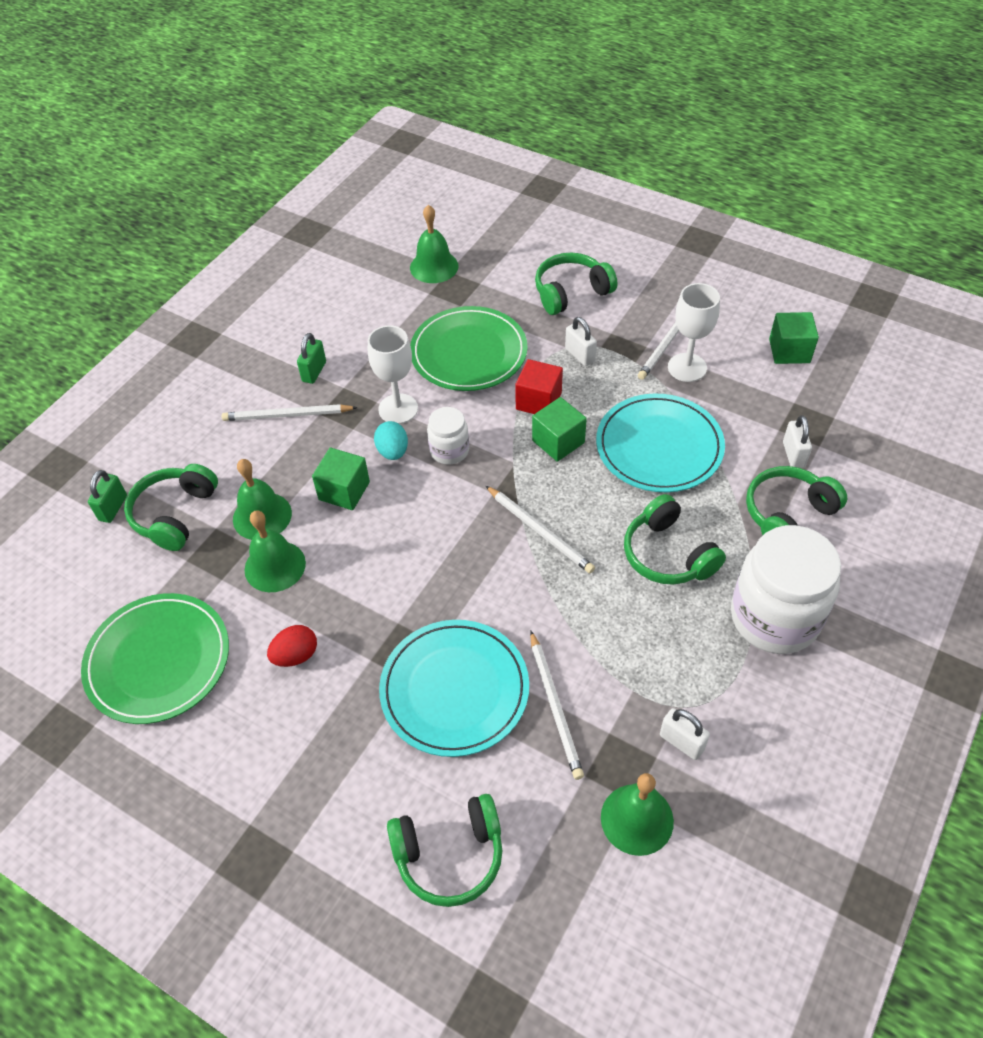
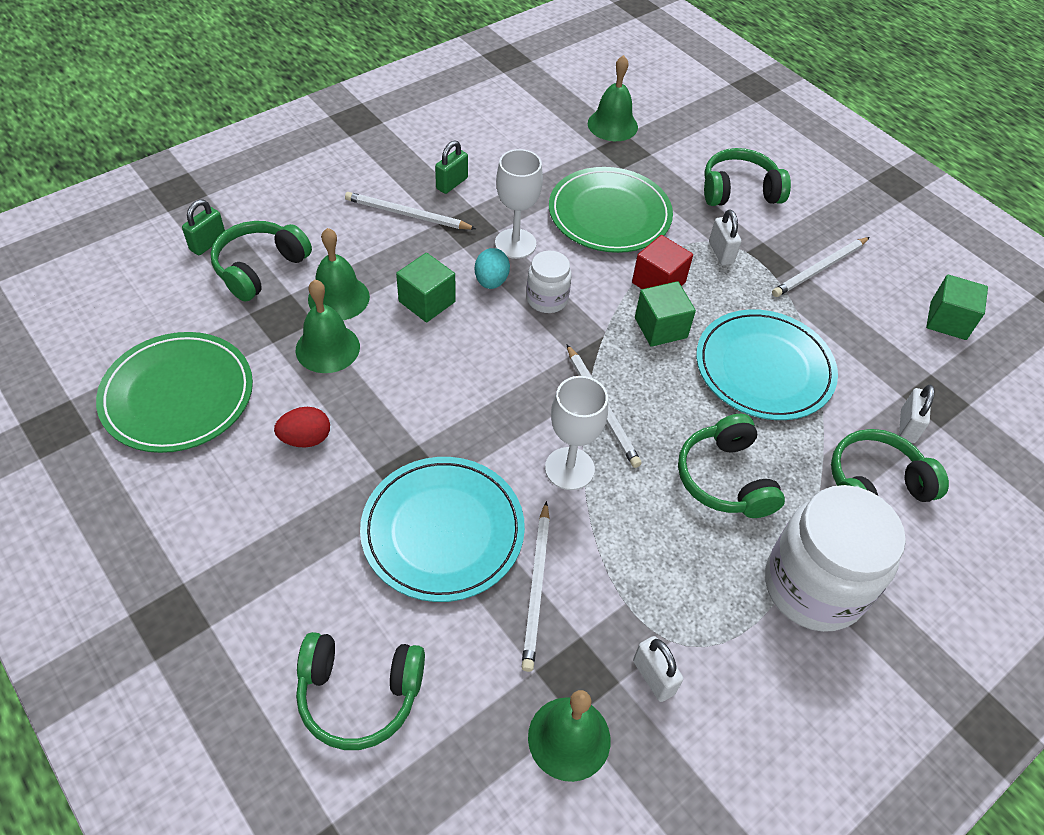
camera: 15 degrees right, 0 degrees up
(687, 367) = (828, 301): white goblet -> white goblet (569, 468)

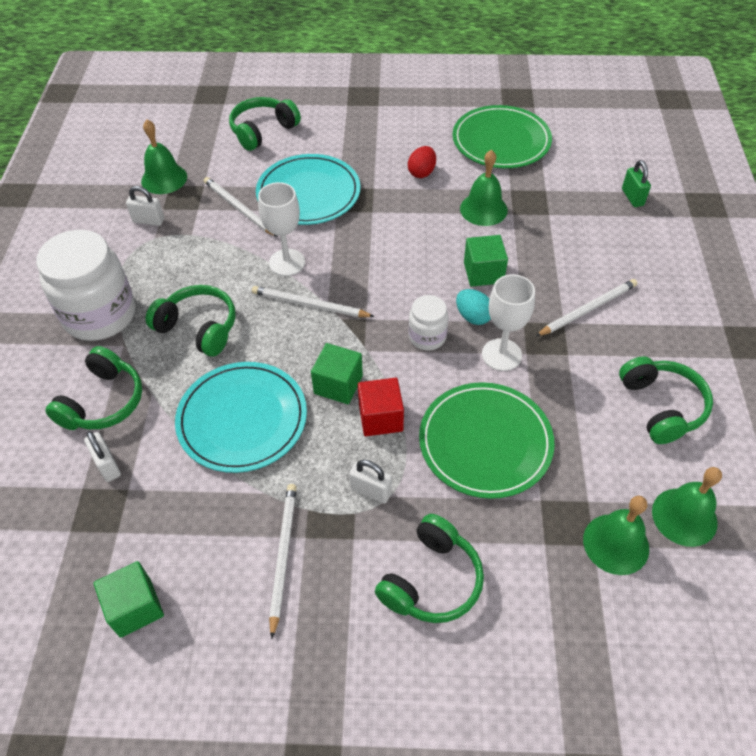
camera: 135 degrees right, 0 degrees up
(260, 268) = (586, 210): green headphones -> green headphones (661, 406)
(338, 298) = (525, 233): green bell -> green bell (684, 516)
(452, 183) = (608, 357): green padlock -> none

